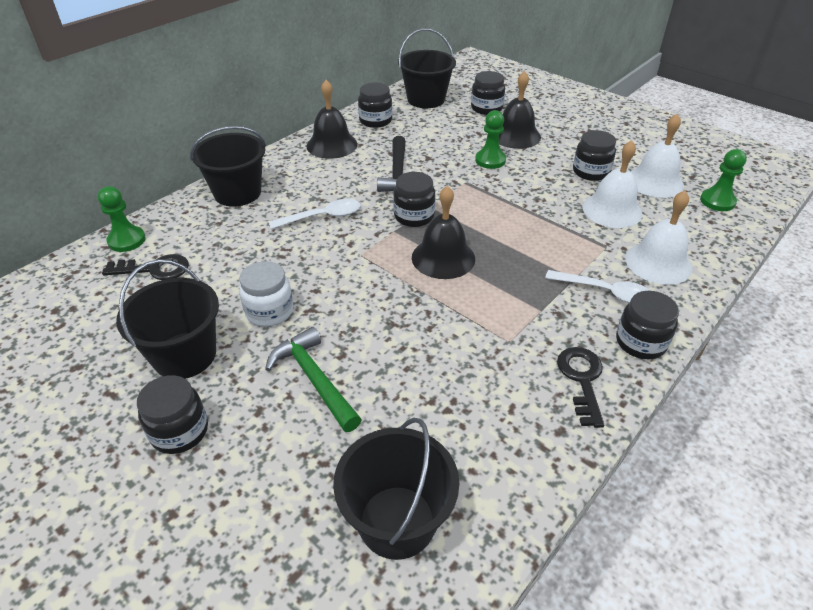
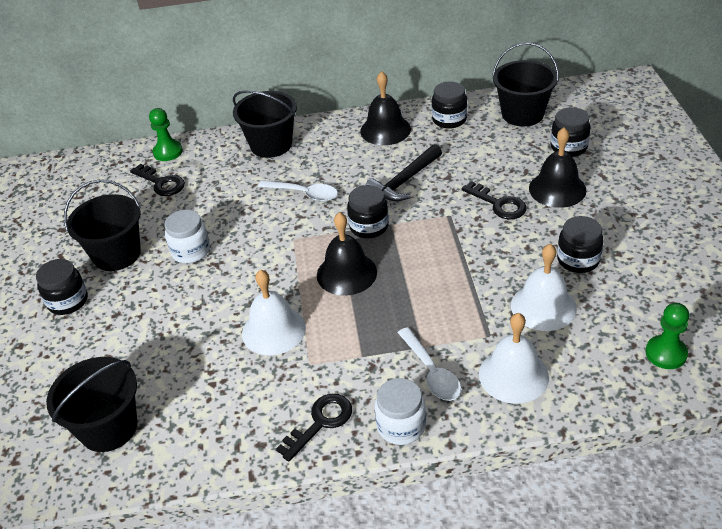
camera: 45 degrees right, 0 degrees up
(314, 379) = (164, 314): green hammer -> none
(490, 160) = (498, 204): green pawn -> black key
(640, 342) = (401, 426): black jar -> white jar
(655, 182) = (629, 301): white bell -> white bell (273, 330)

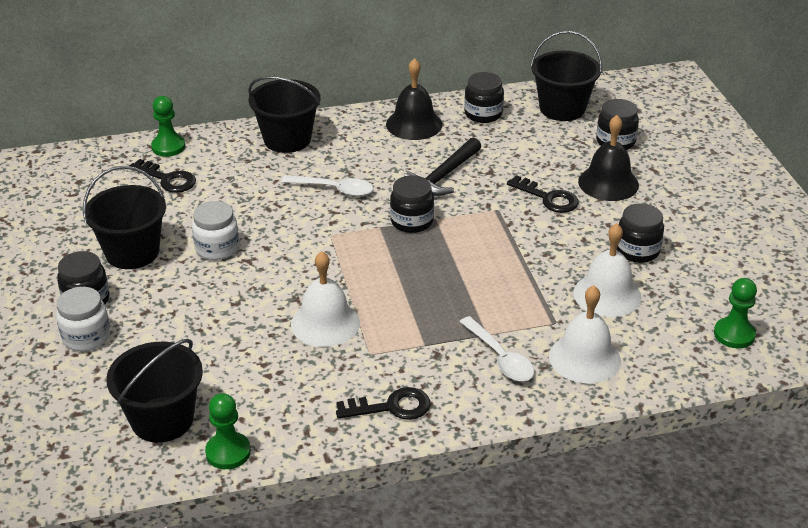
camera: 10 degrees left, 5 degrees down
(161, 466) = (228, 452): none -> green pawn
(320, 422) = (391, 407): black key -> black key turned 45 degrees clockwise
(346, 273) = (395, 267): black bell -> none
(401, 426) = (476, 407): white jar -> white jar (86, 337)

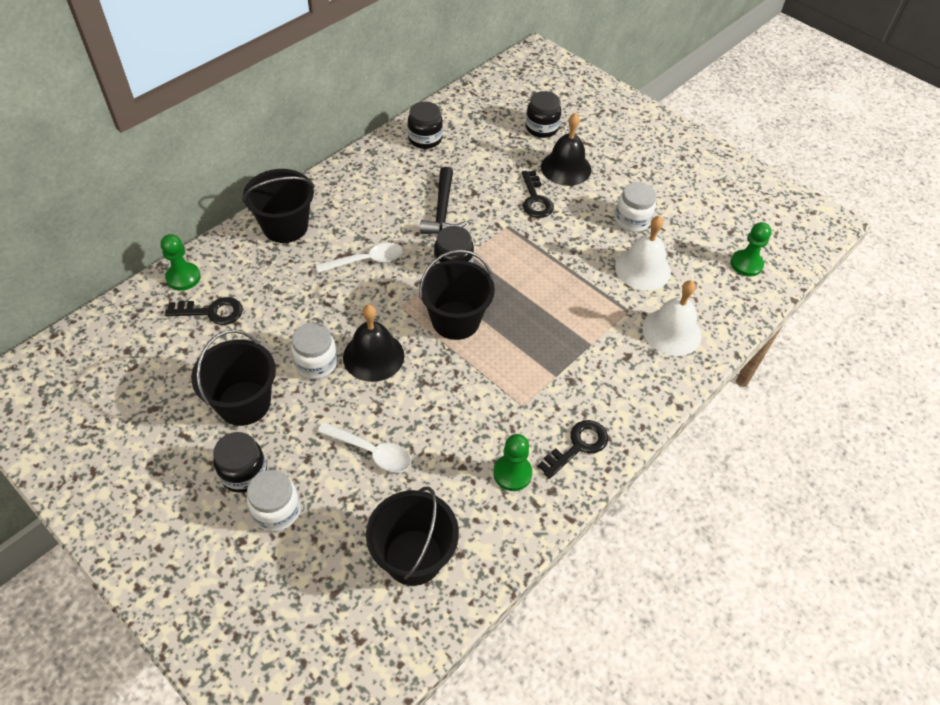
camera: 35 degrees left, 15 degrees up
(228, 452) = (492, 557): green pawn -> green pawn (512, 473)
(325, 323) = (466, 394): white bell -> none
(414, 124) = (379, 170): black bell -> black bell (373, 356)
(500, 357) = (617, 360): white spoon -> white spoon (371, 452)
(548, 198) = (535, 199): black key -> black key turned 75 degrees clockwise
(562, 108) = (480, 111): black bucket -> black bucket (455, 320)
(637, 250) = (632, 220): black jar -> white jar

